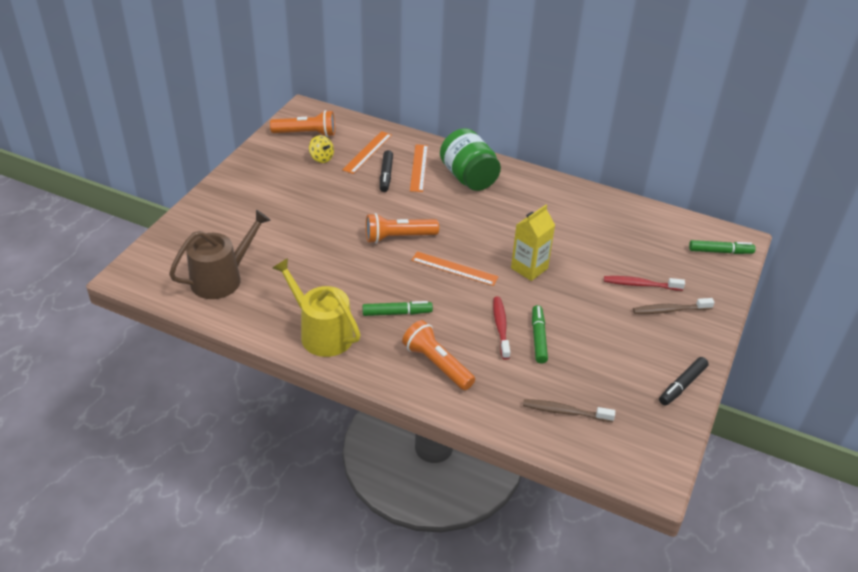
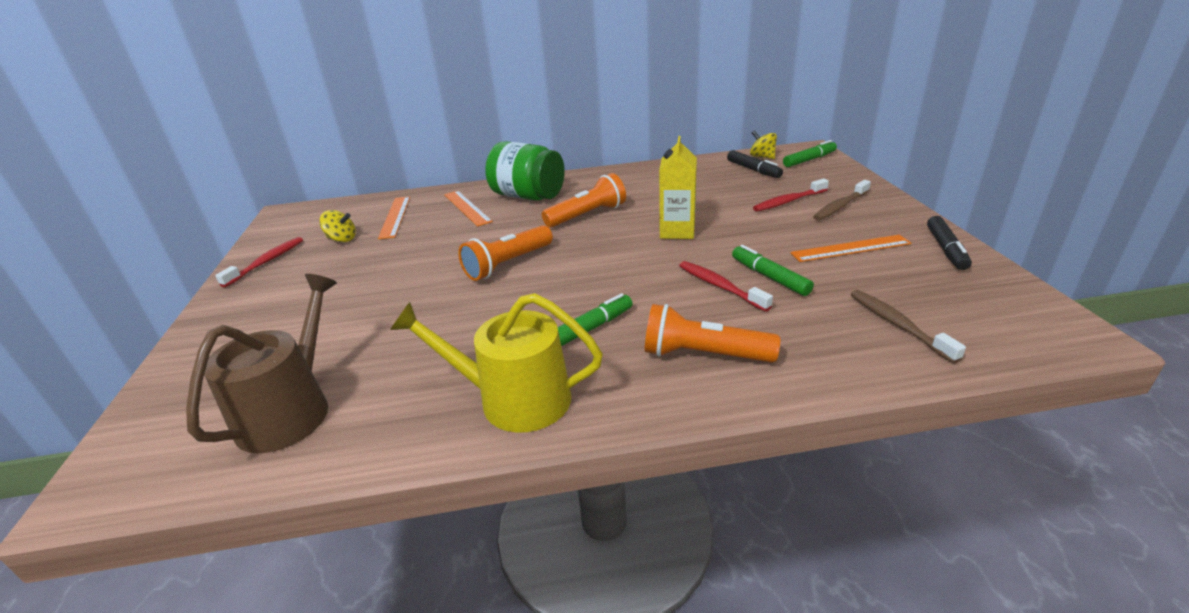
camera: 30 degrees left, 10 degrees down
(268, 157) = (267, 262): none -> red toothbrush
(306, 133) = (303, 228): orange flashlight -> orange flashlight (587, 215)
(386, 175) = (436, 225): black marker -> black marker (753, 170)
(454, 268) = (603, 263): orange ruler -> orange ruler (850, 248)
(565, 412) = (898, 325): brown toothbrush -> brown toothbrush turned 90 degrees clockwise
(688, 227) = (762, 157): none -> yellow spinning top

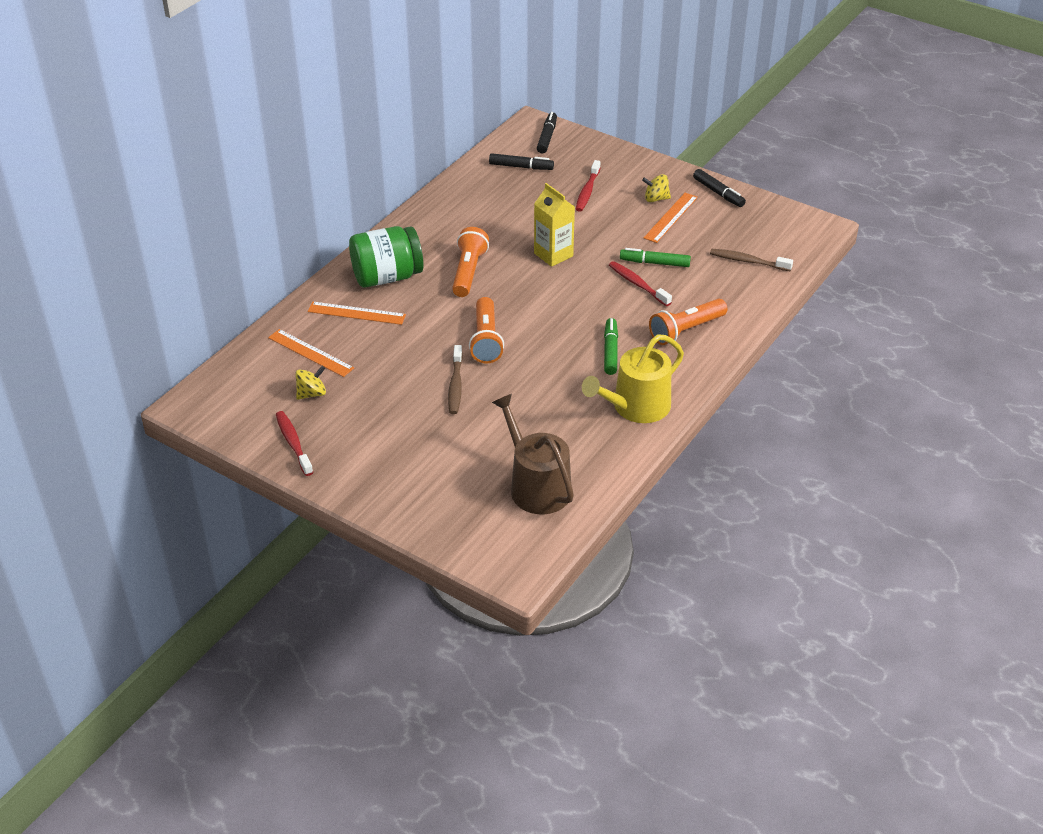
camera: 50 degrees left, 10 degrees up
(720, 286) = (637, 284): red toothbrush -> red toothbrush turned 45 degrees clockwise
(762, 157) = (507, 148): yellow spinning top -> yellow spinning top (656, 199)
(809, 160) = (547, 137): green marker -> black marker
(840, 206) = (624, 181): brown toothbrush -> brown toothbrush (455, 385)

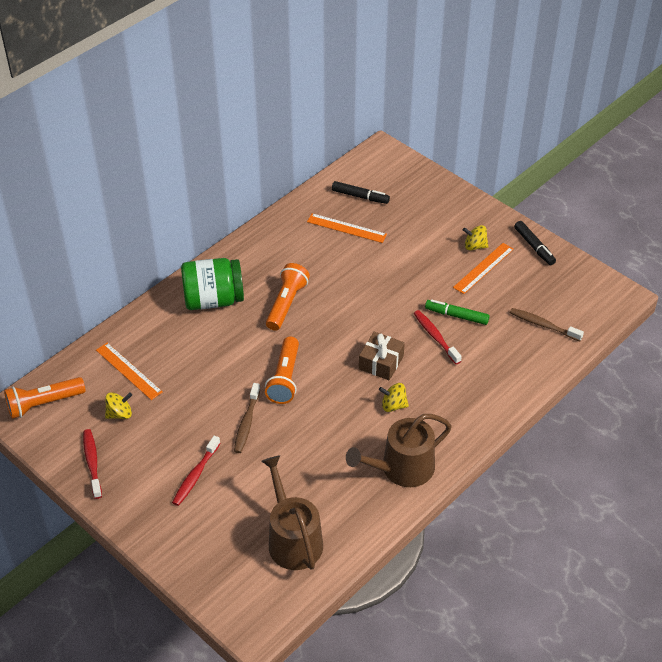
camera: 10 degrees right, 5 degrees up
(356, 313) = (178, 334): orange ruler -> orange ruler (346, 228)
(547, 137) = (391, 167): black marker -> none
(553, 255) = (366, 295): yellow carton -> none
(586, 314) = (381, 362): none -> brown gift
(587, 191) = (414, 230): red toothbrush -> red toothbrush (195, 475)
(610, 351) = (393, 405): green marker -> yellow spinning top
(635, 407) = (401, 469): yellow watering can -> brown watering can
(686, 330) = (467, 392): orange flashlight -> orange flashlight (44, 404)

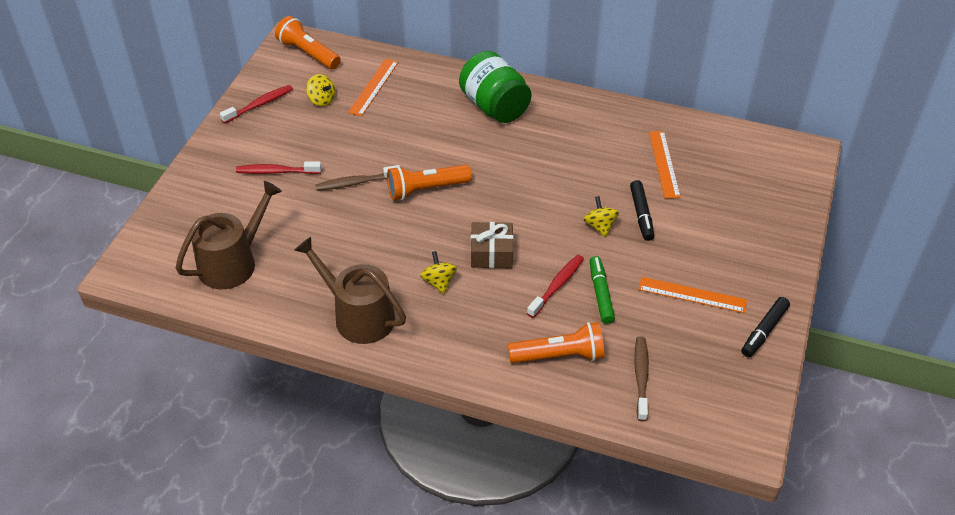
camera: 65 degrees right, 0 degrees up
(286, 304) = (524, 157): orange flashlight -> orange flashlight (559, 355)
(360, 196) = (720, 158): black marker -> black marker (641, 214)
(474, 246) = (721, 276): yellow spinning top -> yellow spinning top (600, 226)

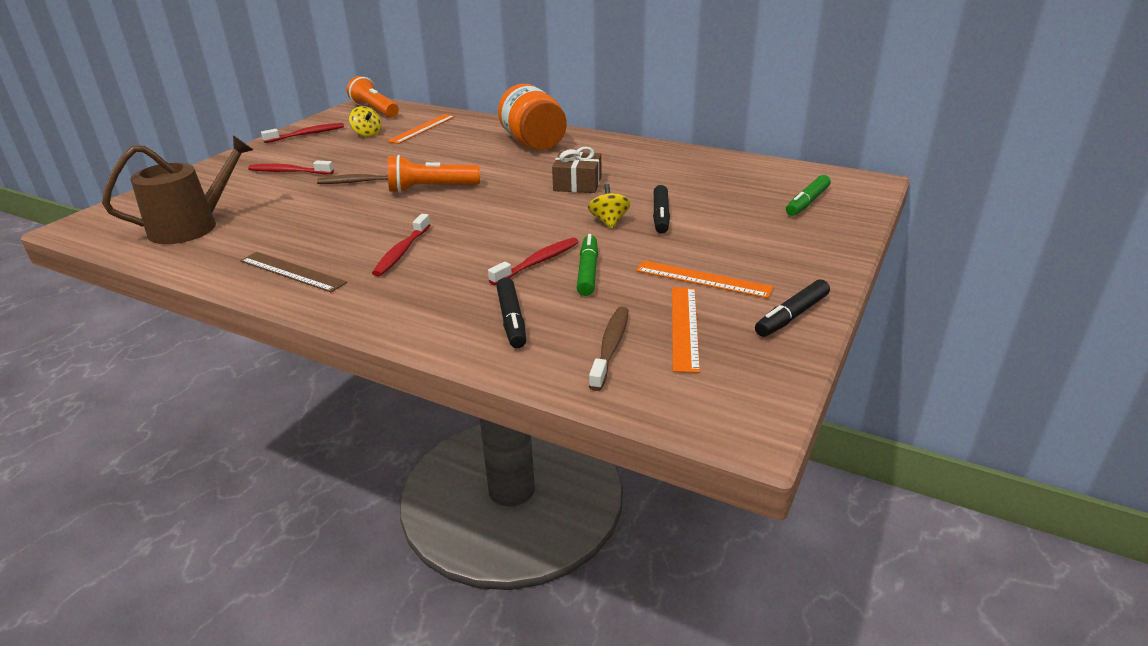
camera: 10 degrees right, 15 degrees down
(358, 315) = (292, 272): brown watering can -> brown ruler
(439, 282) = (402, 252): yellow spinning top -> red toothbrush
(491, 253) = (475, 234): brown gift -> brown gift (577, 184)
(494, 107) = (533, 143): green jar -> orange jar
(559, 355) = (511, 320): orange flashlight -> black marker
(664, 164) = (699, 183): orange ruler -> orange ruler (684, 327)
(759, 186) = (807, 202): none -> green marker

